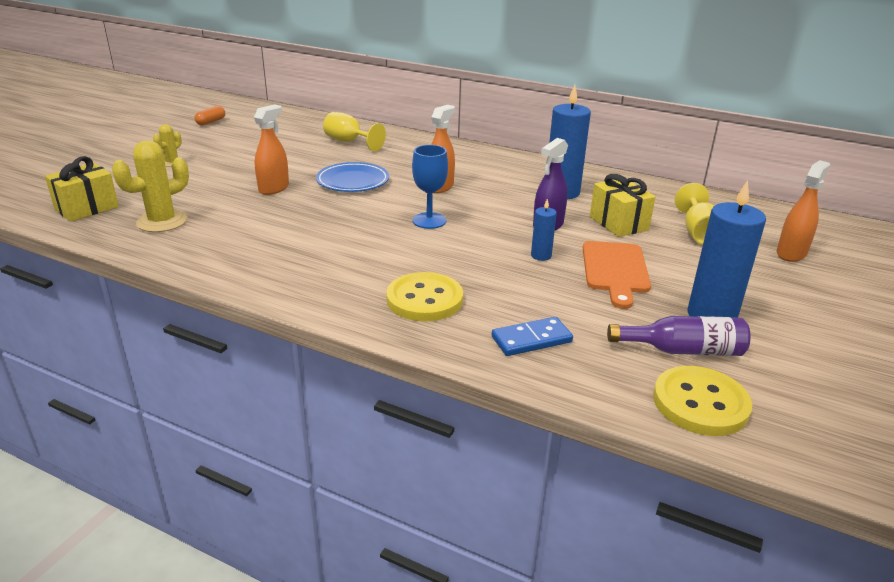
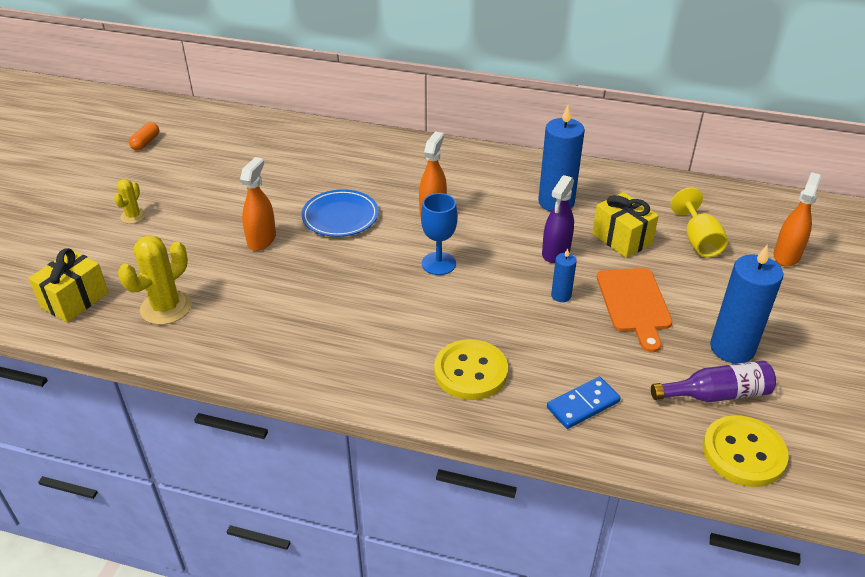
camera: 10 degrees left, 10 degrees up
(349, 142) = (312, 155): yellow goblet -> none

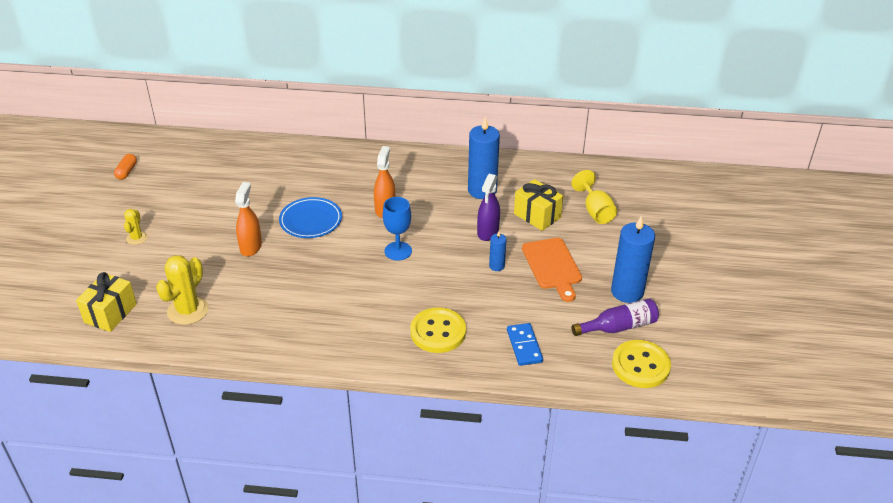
camera: 10 degrees left, 0 degrees up
(583, 405) = (524, 346): blue domino -> blue domino turned 60 degrees counterclockwise
(786, 255) = (662, 216): orange spray bottle -> none

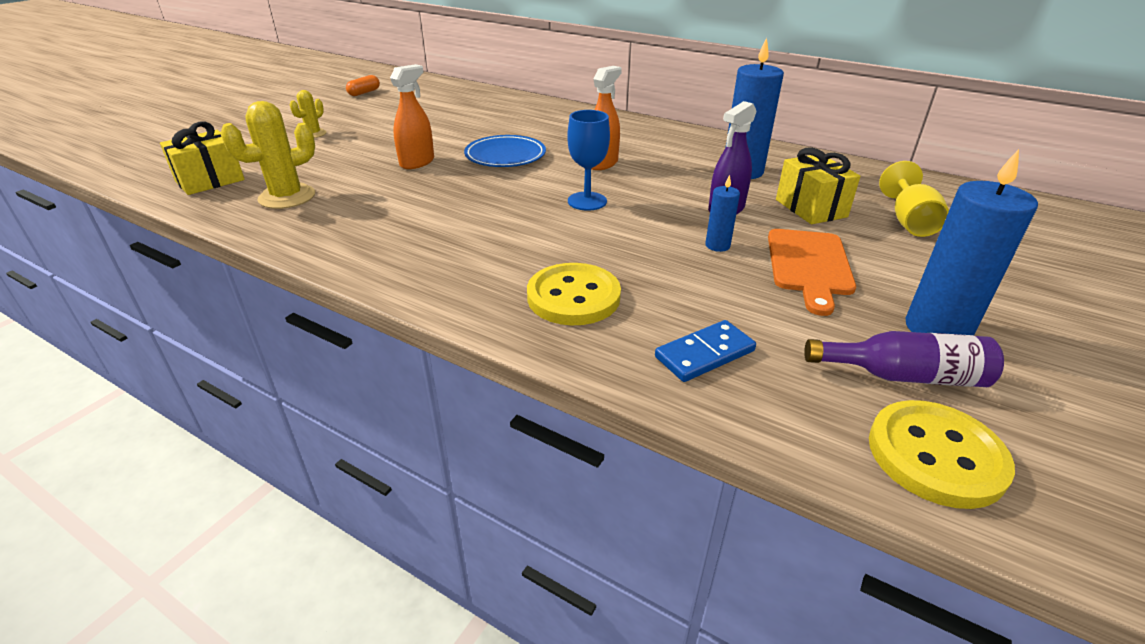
camera: 25 degrees right, 5 degrees down
(524, 346) = (704, 354): blue domino -> blue domino turned 45 degrees clockwise

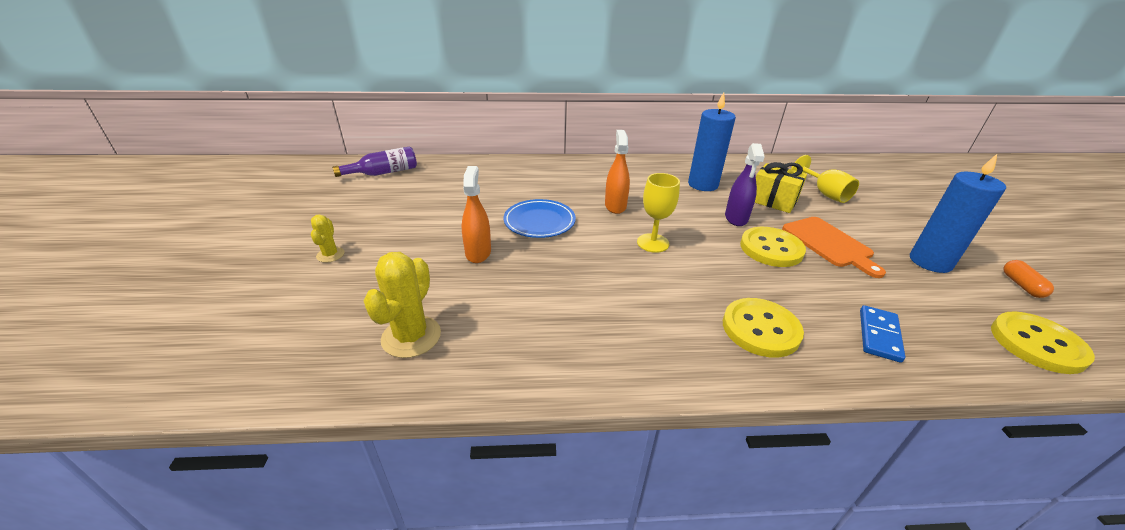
camera: 35 degrees left, 0 degrees up
(210, 181) = (293, 353): yellow gift -> none
(364, 92) = (316, 192): orange capsule -> orange capsule (1021, 285)
(587, 201) = (653, 243): blue goblet -> yellow goblet
(717, 245) = (771, 249): blue candle -> yellow button
(904, 375) = (962, 300): purple bottle -> purple bottle (383, 173)

